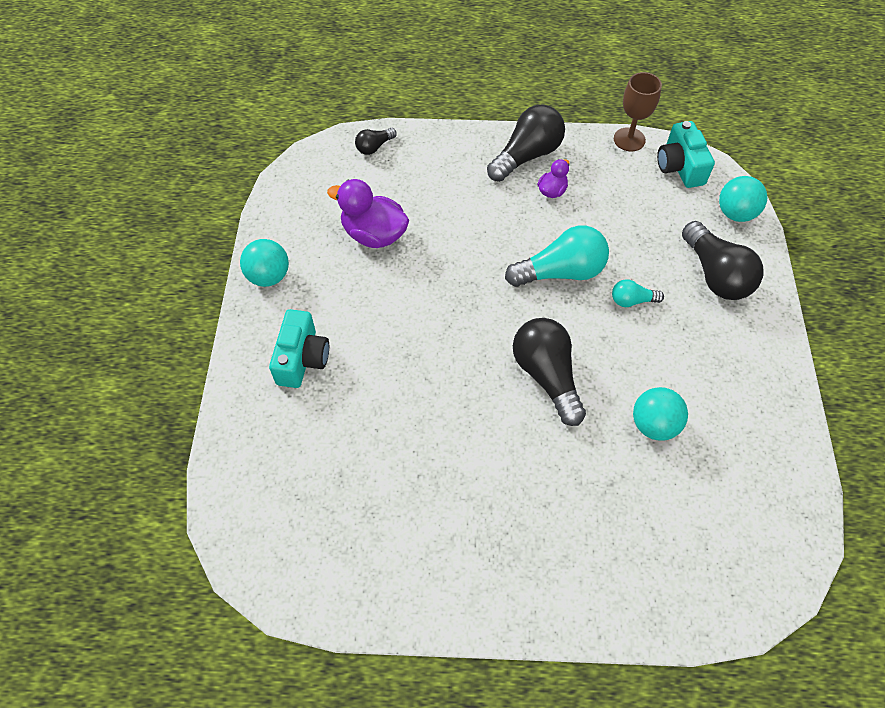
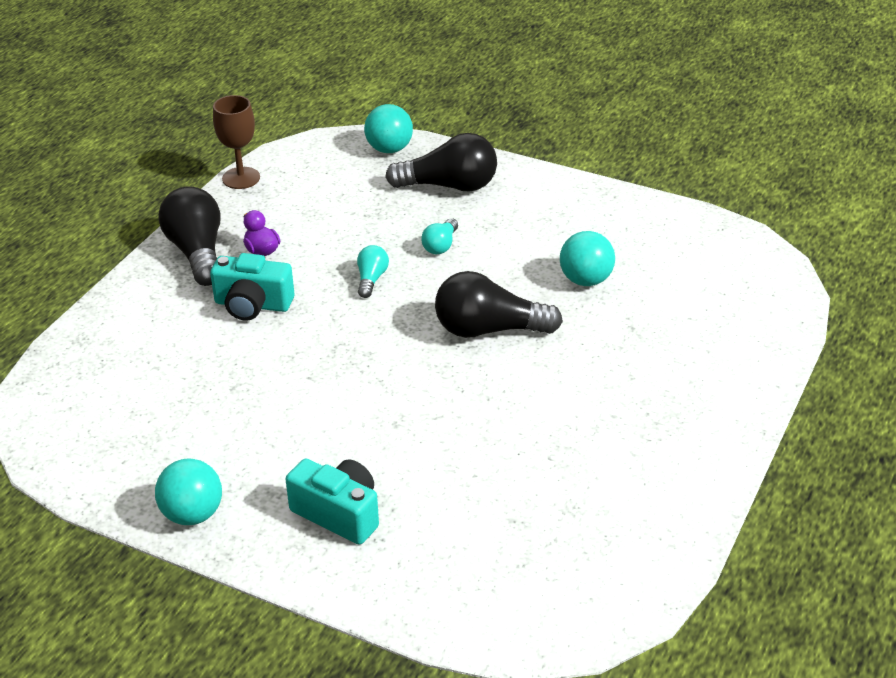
camera: 65 degrees left, 20 degrees down
(374, 147) = (70, 365): black light bulb -> none
(374, 234) = (206, 403): purple duck -> none
(561, 272) = (371, 279): turquoise light bulb -> turquoise light bulb, size x0.51
(680, 167) = (305, 160): turquoise camera -> turquoise camera (252, 305)

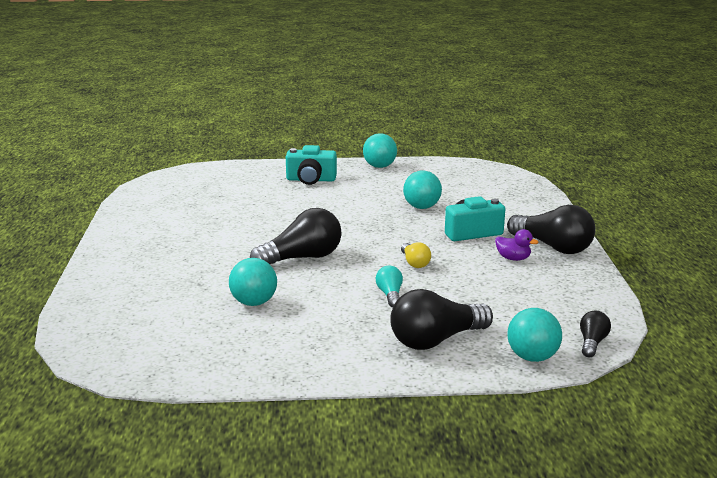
camera: 150 degrees right, 15 degrees down
(241, 178) = (611, 297): brown goblet -> none
(252, 376) = (421, 207): none -> turquoise ball
(325, 145) = (592, 343): none -> black light bulb
(371, 279) = (414, 263): turquoise light bulb -> yellow light bulb

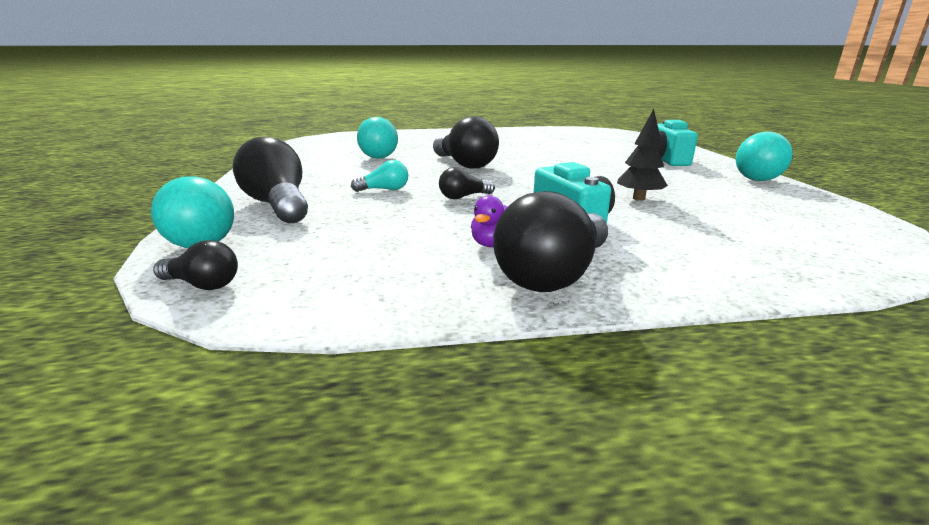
camera: 85 degrees right, 0 degrees up
(414, 263) = (463, 197): yellow light bulb -> black light bulb
(421, 207) = (638, 198): turquoise ball -> black tree

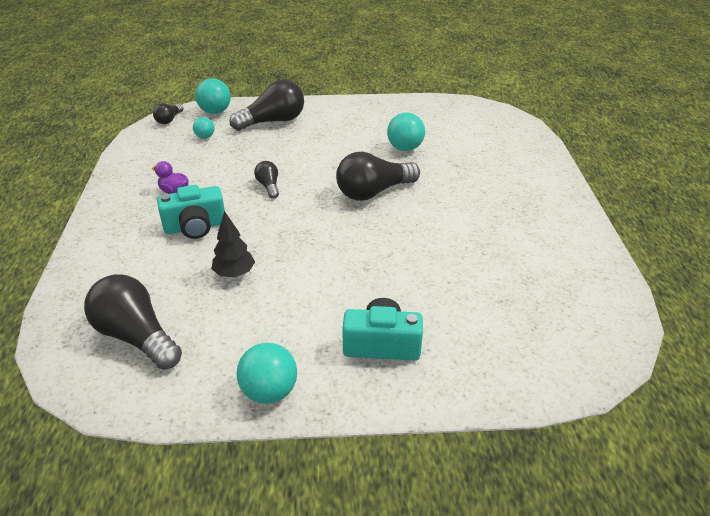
camera: 95 degrees right, 15 degrees up
(384, 190) = (297, 154): turquoise light bulb -> turquoise light bulb (205, 134)
(553, 275) = (124, 206): black light bulb -> black light bulb (136, 336)

